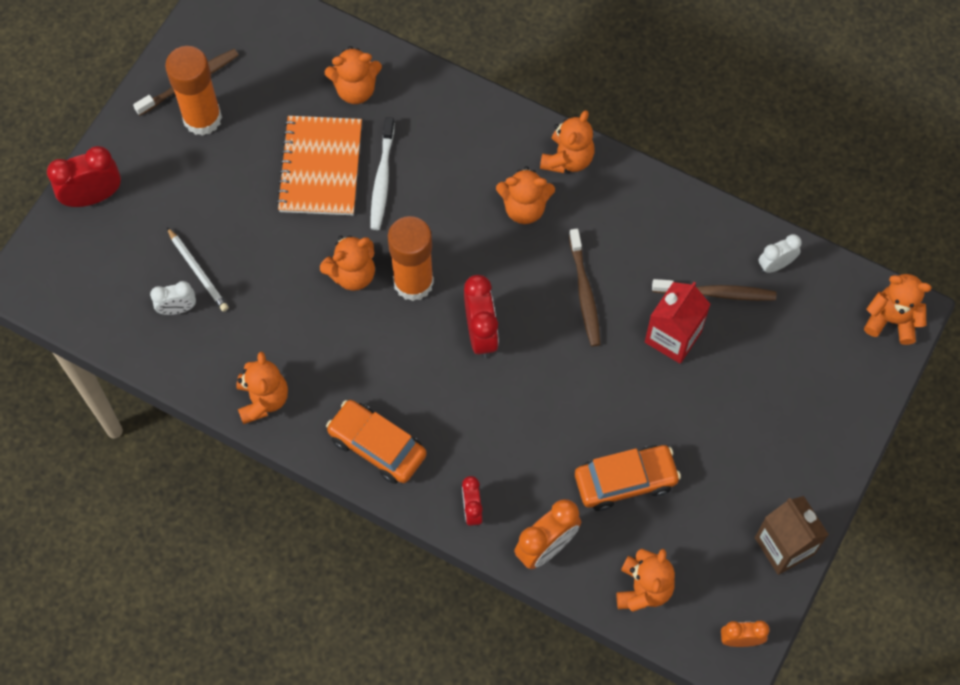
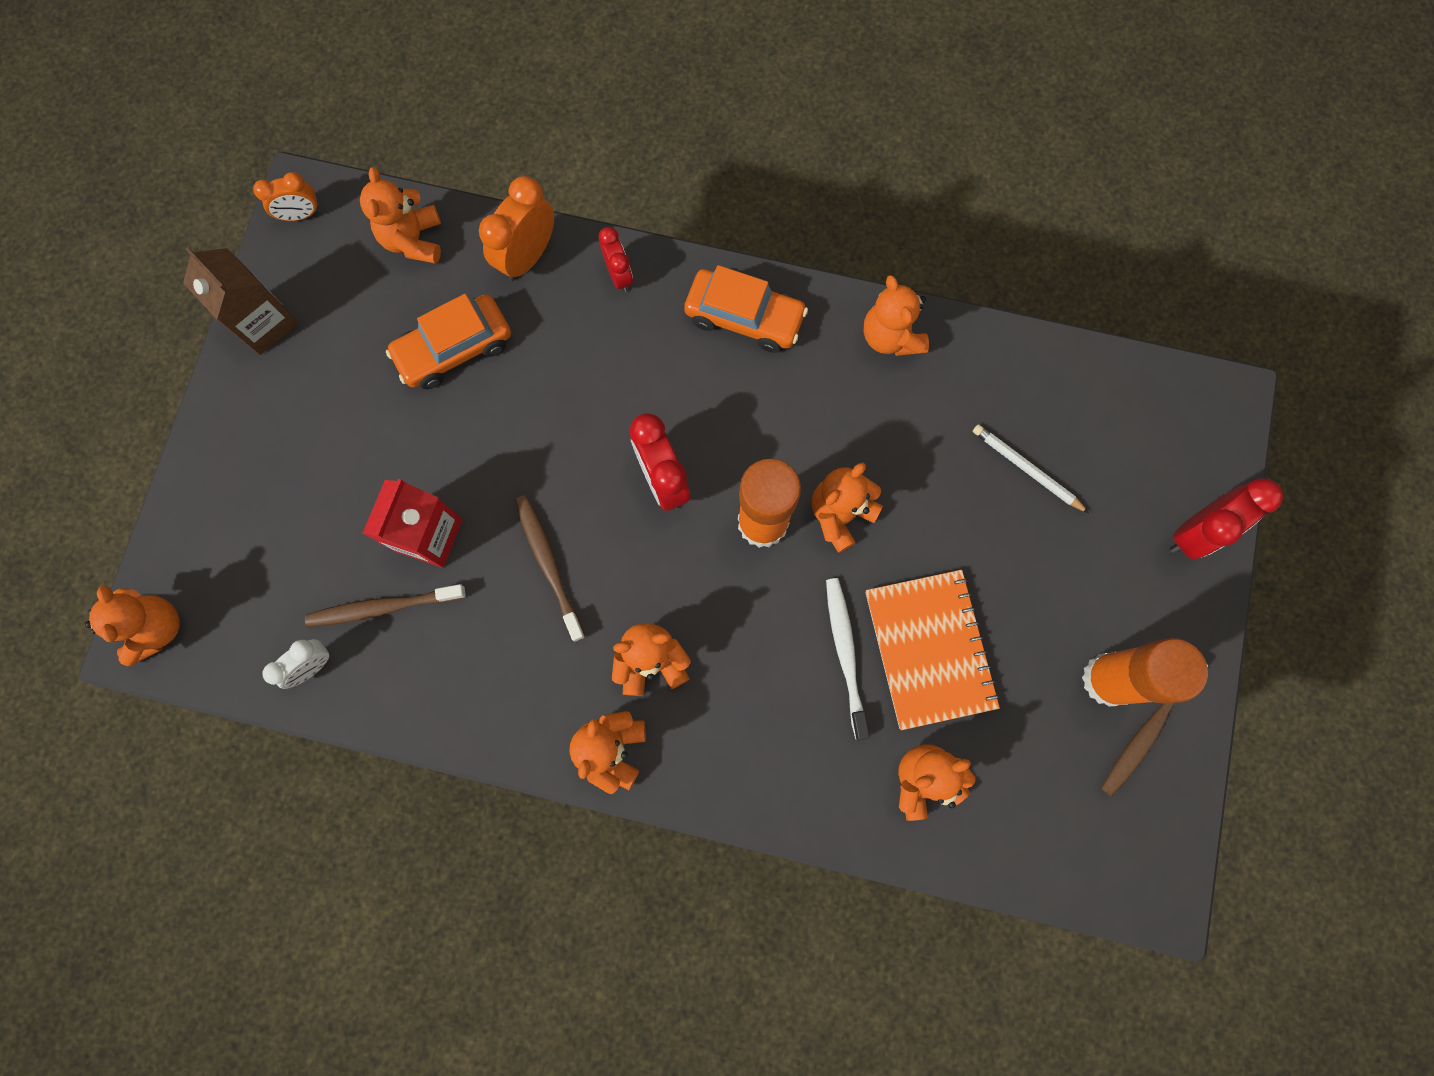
camera: 165 degrees right, 10 degrees up
(177, 309) = (1031, 417): white clock -> none
(891, 320) = (157, 628): orange teddy bear -> orange teddy bear turned 105 degrees counterclockwise

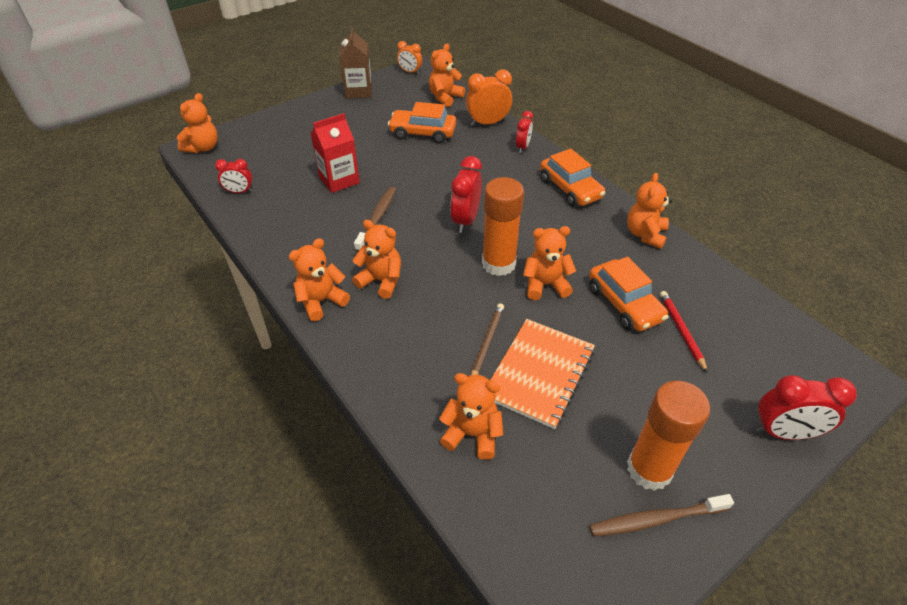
camera: 40 degrees right, 30 degrees down
(313, 666) = (239, 192): white clock -> red clock
(383, 607) = (291, 191): brown toothbrush -> none
(845, 654) = (486, 343): white toothbrush -> brown pencil
(944, 475) = (624, 304): none -> orange car
(1026, 469) = (681, 331): white pencil -> red pencil

